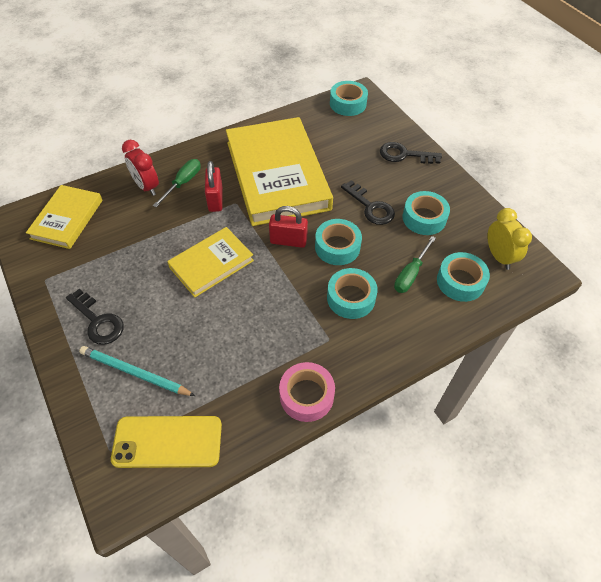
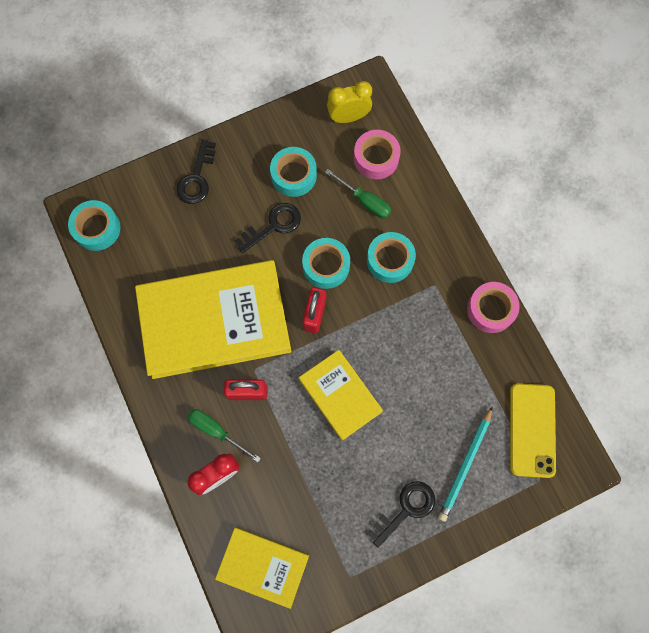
camera: 85 degrees left, 20 degrees up
(460, 281) = (376, 158): turquoise tape -> pink tape

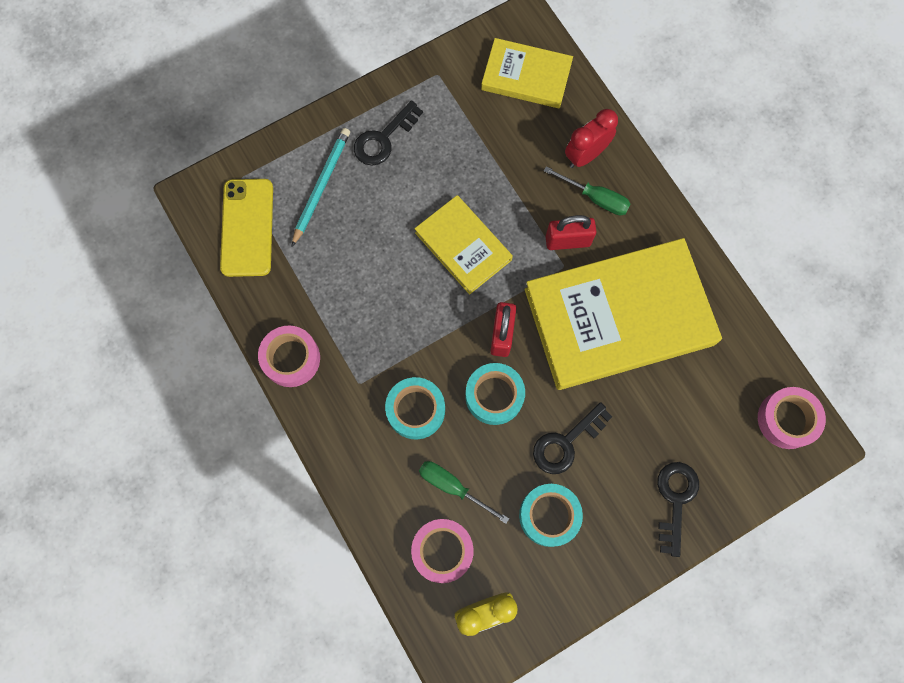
camera: 175 degrees right, 0 degrees up
(97, 228) = (786, 419): turquoise tape -> pink tape

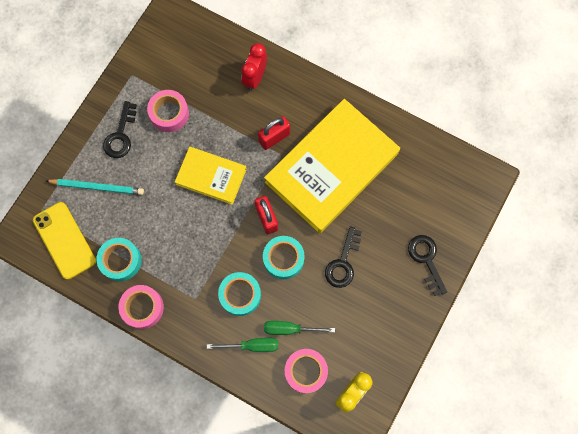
camera: 30 degrees left, 0 degrees up
(321, 186) = (97, 187): turquoise pencil -> turquoise pencil turned 105 degrees clockwise
(526, 76) = (189, 47): yellow book -> none
(549, 515) = (357, 312): turquoise tape -> turquoise tape (121, 261)
(595, 198) = (276, 102): green screwdriver -> green screwdriver (252, 345)
(786, 419) = (464, 175): pink tape -> pink tape (169, 113)

